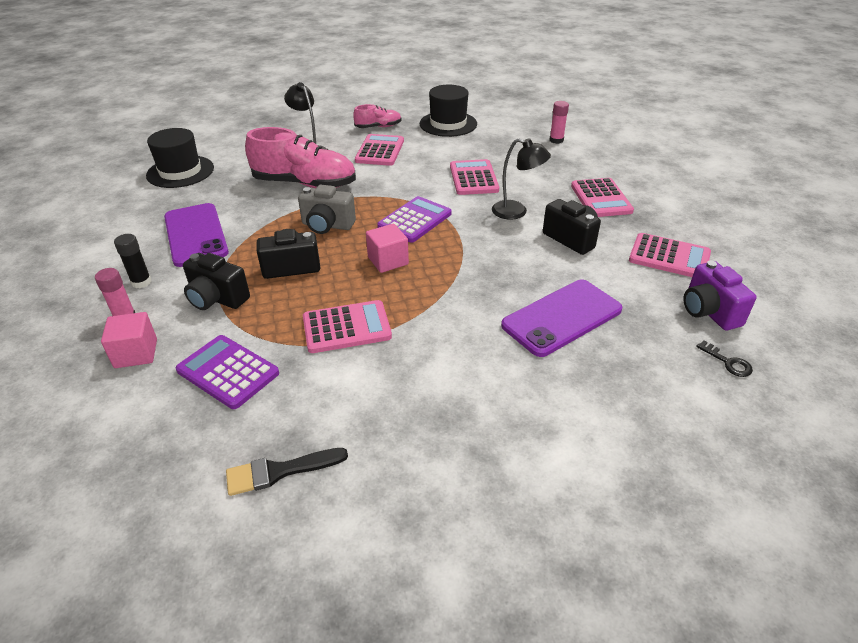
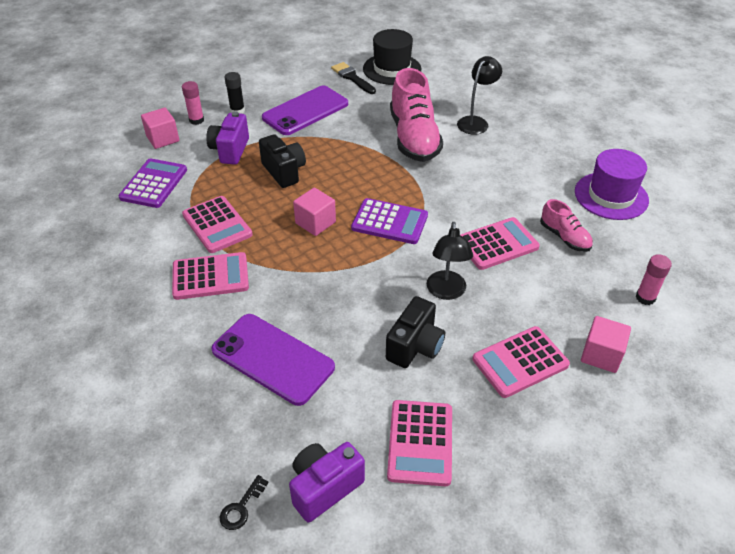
camera: 70 degrees right, 5 degrees up
(217, 299) = (230, 150): black camera -> purple camera
(280, 471) = (68, 238): black brush -> black brush (352, 78)
(327, 225) = (352, 172): grey camera -> none
(378, 127) = (560, 148): pink shoe -> pink shoe (564, 237)
(380, 151) = (508, 164): pink calculator -> pink calculator (210, 276)
(448, 124) = (611, 196): black hat -> purple hat
(603, 168) = (601, 355): none -> pink cube

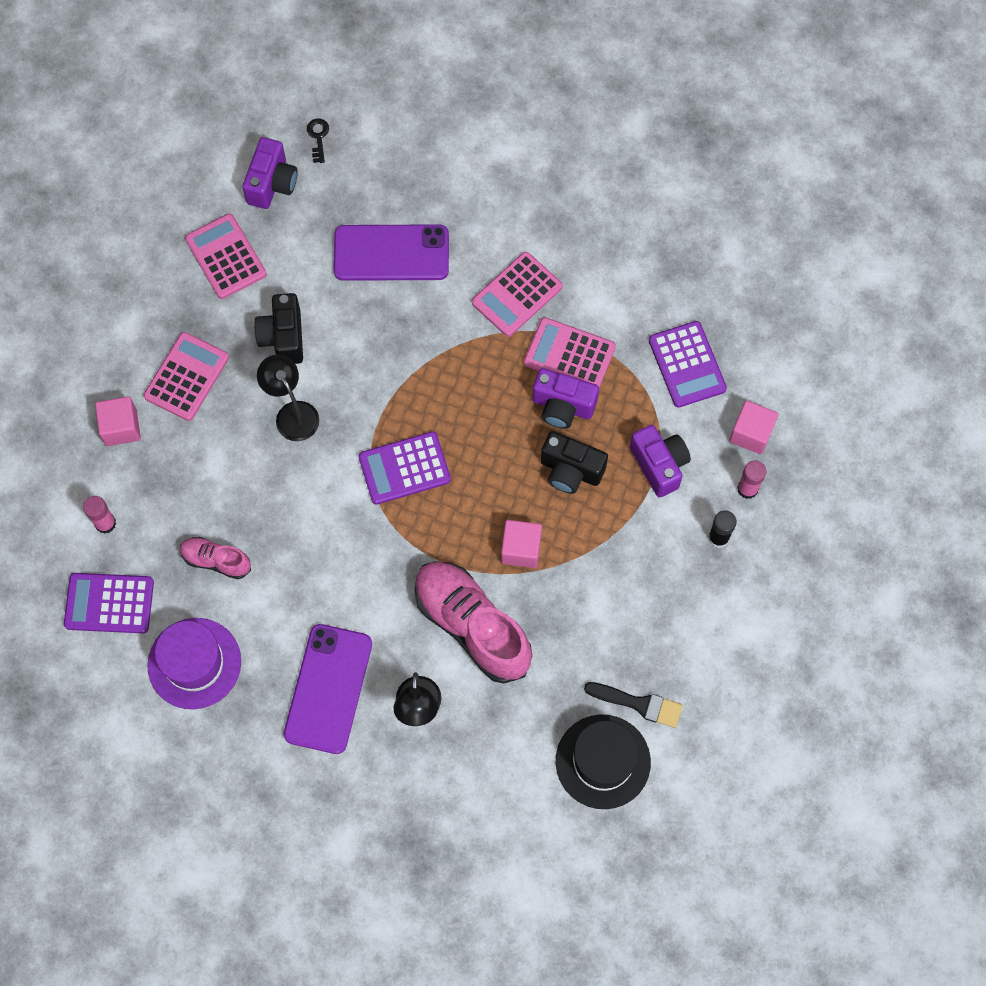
camera: 145 degrees right, 25 degrees up
(253, 202) = (562, 406): none -> purple camera
(305, 111) = (638, 592): purple phone -> purple phone (328, 689)
(315, 222) = (477, 420): pink cube -> pink cube (521, 549)
(497, 244) = (279, 506): pink calculator -> none
(662, 251) = (109, 603): none -> purple calculator

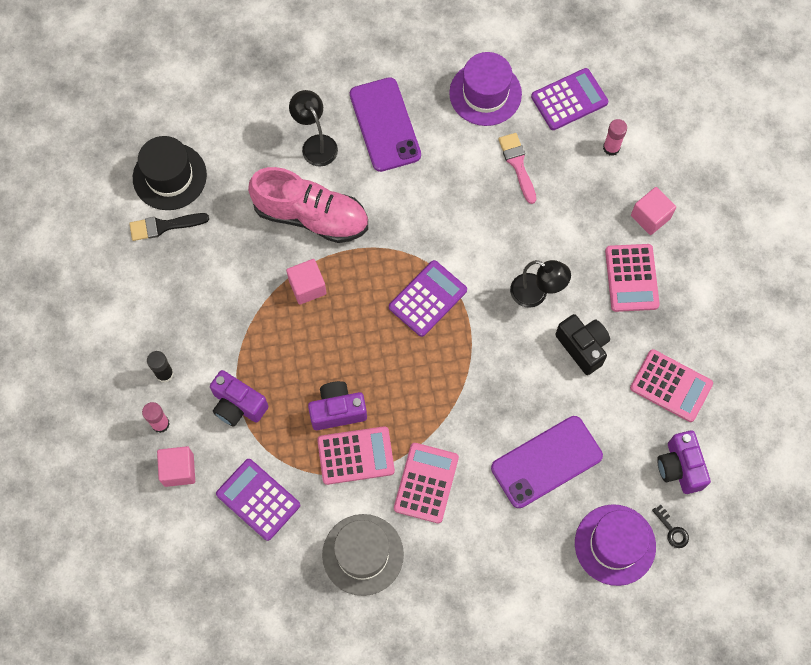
camera: 150 degrees right, 0 degrees up
(216, 560) = (517, 164): pink shoe -> pink brush
(378, 152) = (615, 544): none -> purple hat
(570, 470) = (303, 364): black camera -> none
(614, 264) = (363, 554): none -> grey hat

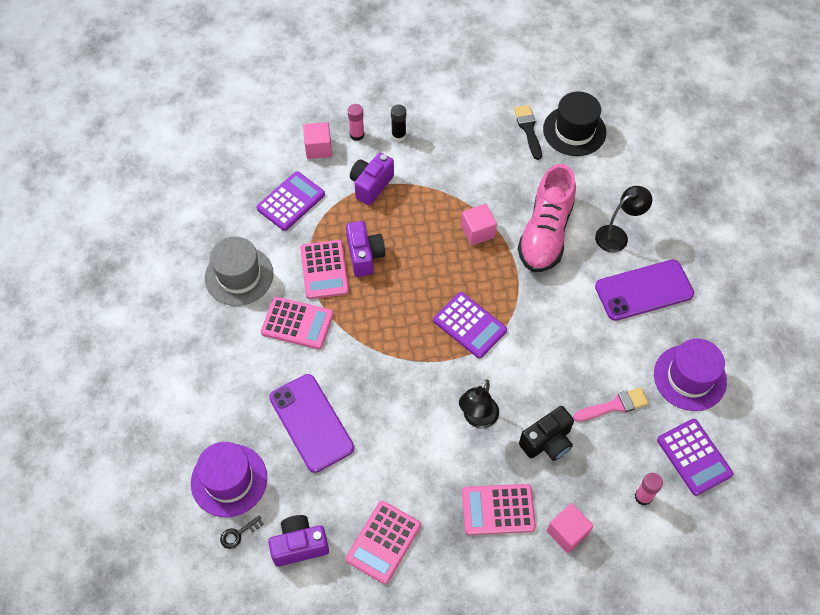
camera: 90 degrees right, 10 degrees down
(582, 347) = (424, 459): black camera -> black camera (547, 442)

